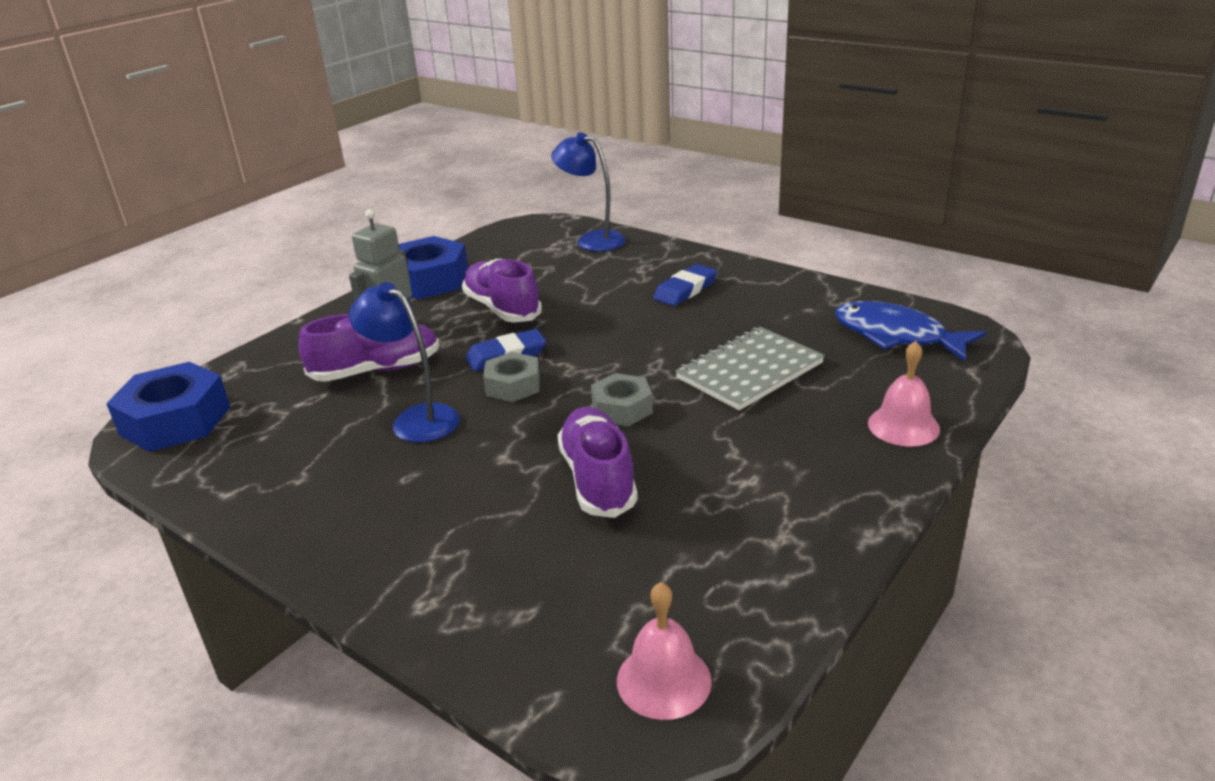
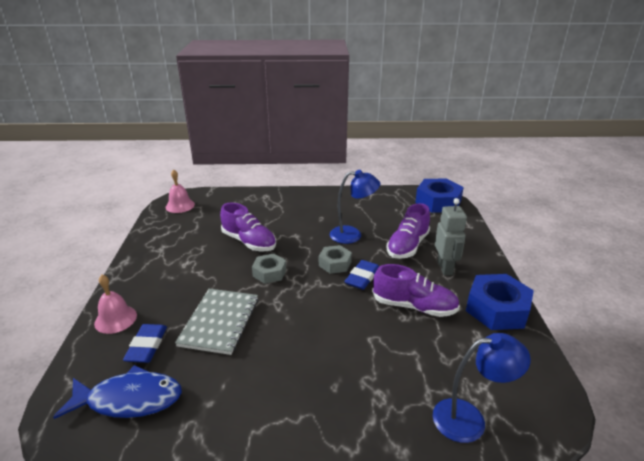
camera: 140 degrees right, 0 degrees up
(685, 290) = (320, 382): blue eraser -> blue eraser (146, 346)

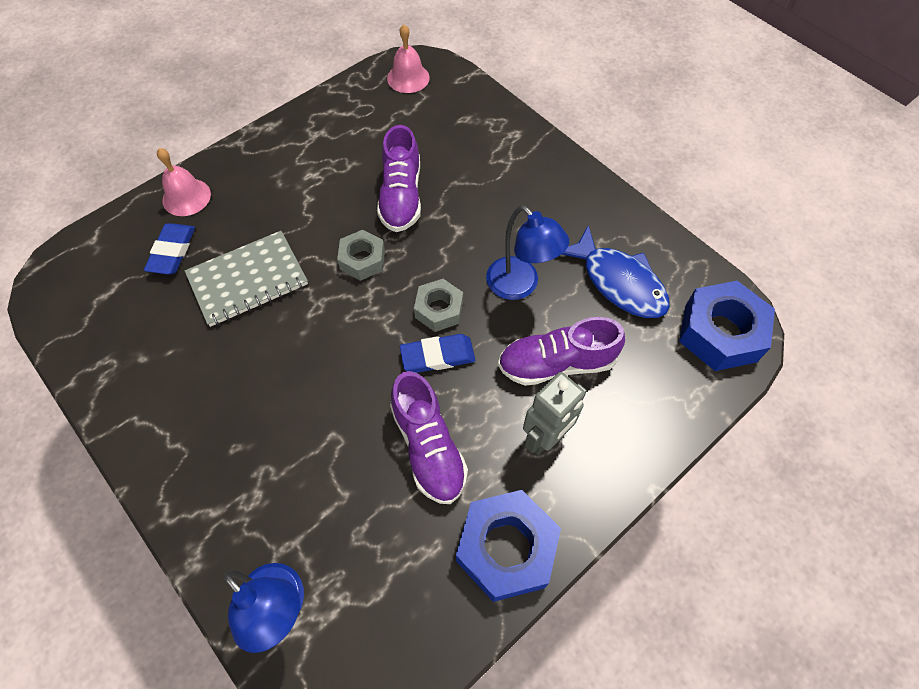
camera: 50 degrees right, 30 degrees up
(129, 399) = (105, 296): blue fish -> blue fish (619, 282)
(146, 346) = (172, 251): blue eraser -> blue eraser turned 45 degrees counterclockwise

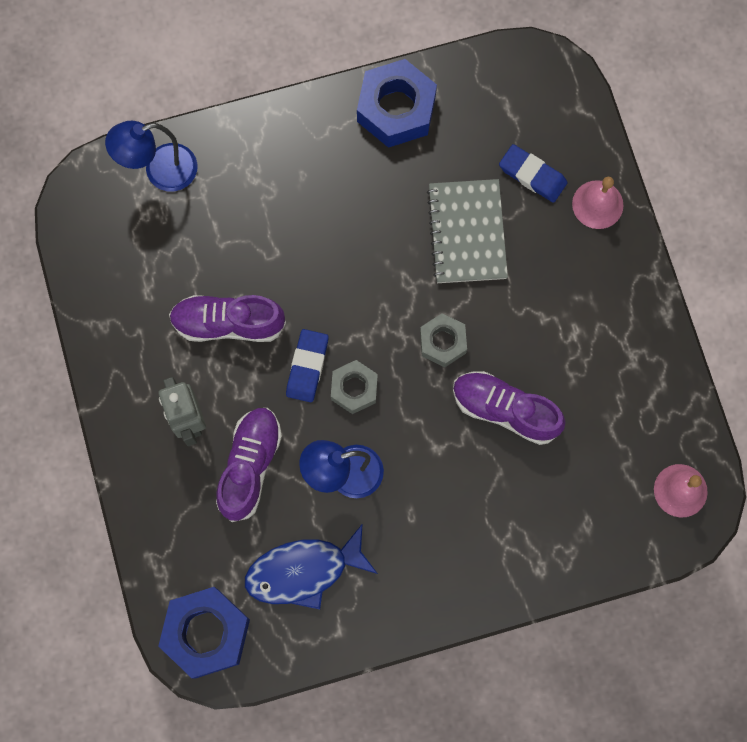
camera: 115 degrees right, 15 degrees up
(506, 548) = (120, 346): blue nut -> blue nut (396, 109)

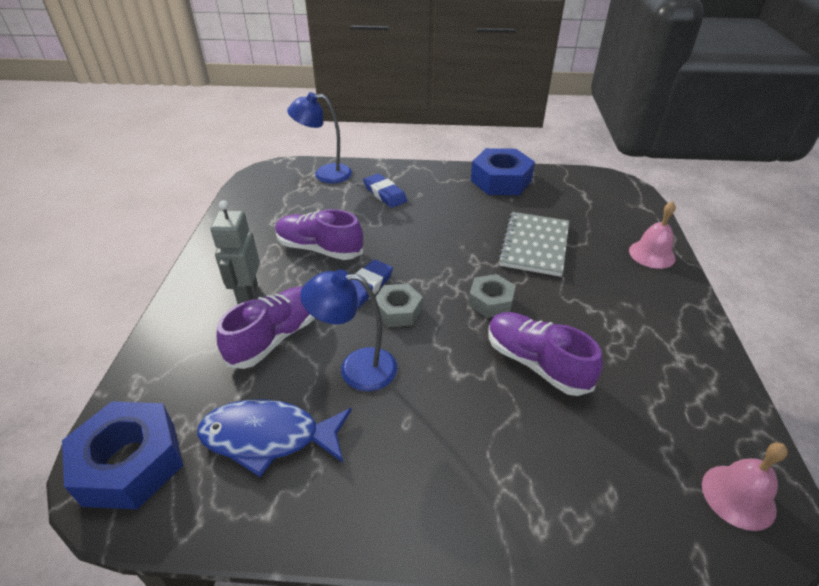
camera: 20 degrees right, 35 degrees down
(532, 175) = (597, 228): blue eraser -> blue eraser (385, 194)

